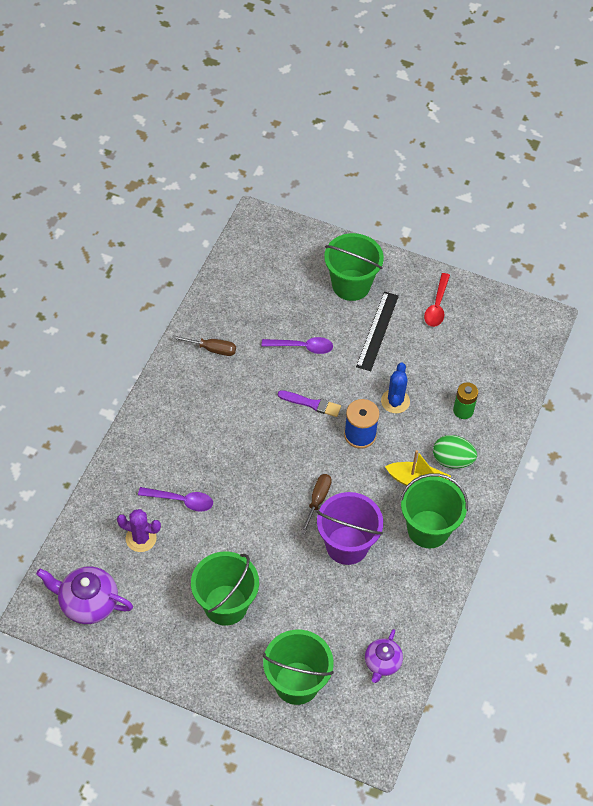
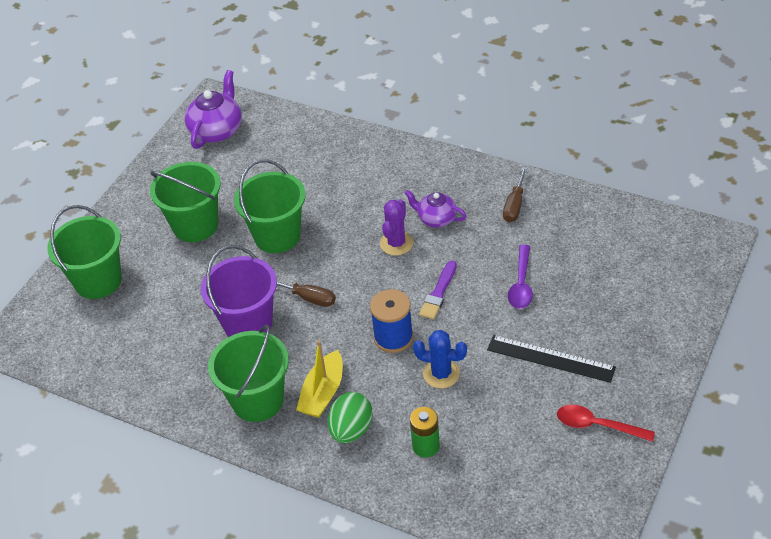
camera: 100 degrees right, 10 degrees down
(141, 538) = (280, 161): purple cactus -> purple cactus (396, 243)
(181, 500) = (320, 188): purple spoon -> none
(351, 285) = (623, 332): green bucket -> green bucket (277, 236)
(382, 663) = (101, 352): purple teapot -> purple teapot (436, 219)

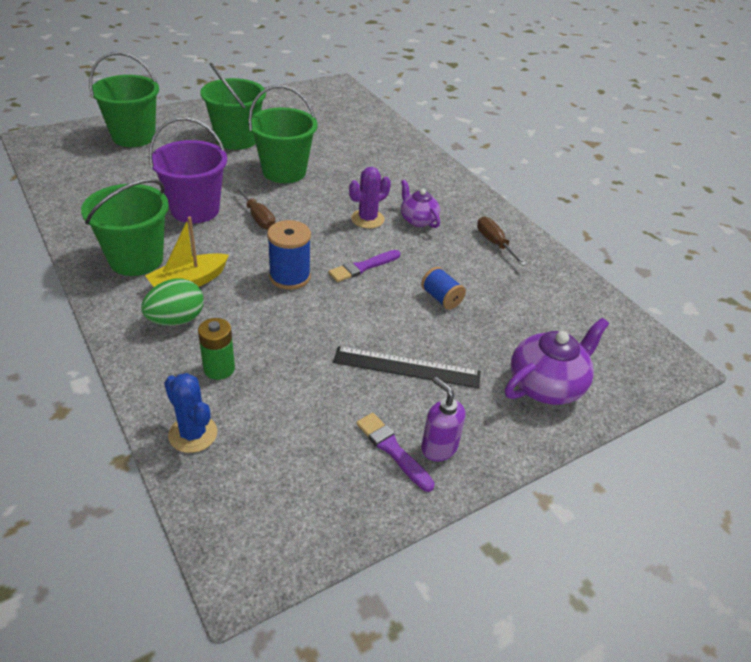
camera: 25 degrees right, 5 degrees down
(217, 130) = (319, 100): purple teapot -> purple teapot (547, 385)
(441, 374) = (297, 323): blue cactus -> blue cactus (193, 434)
(514, 205) = (494, 243): brown screwdriver -> brown screwdriver turned 105 degrees clockwise
(521, 284) = (441, 298): purple spoon -> blue spool
(550, 358) = (406, 367): black ruler -> black ruler turned 45 degrees counterclockwise
(597, 425) = (392, 450): red spoon -> purple brush
(624, 404) = (438, 448): none -> purple soap dispenser

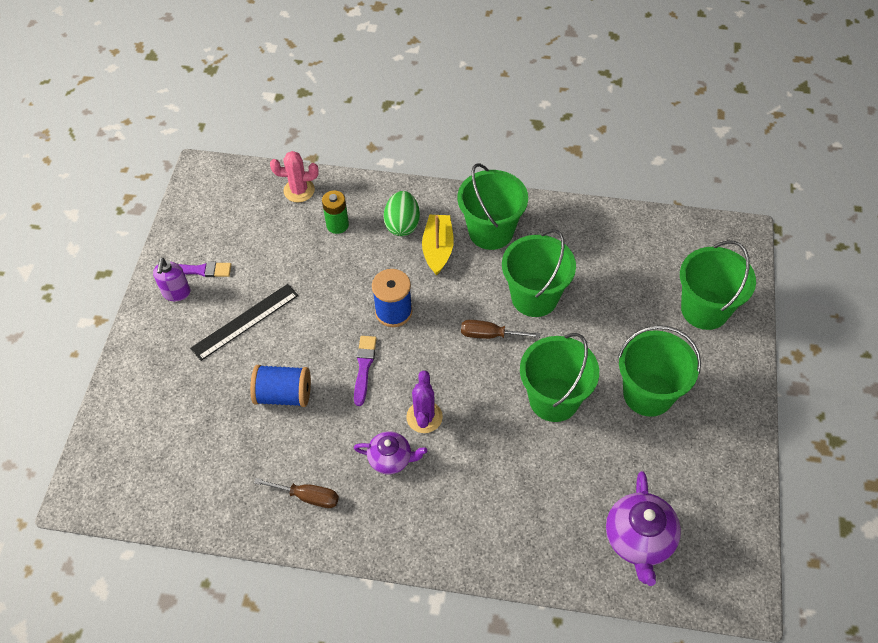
camera: 135 degrees right, 15 degrees up
(193, 434) = (299, 190): blue cactus -> pink cactus
(195, 209) = (534, 297): purple bucket -> green bucket
(438, 448) = (176, 293): purple soap dispenser -> purple soap dispenser turned 90 degrees clockwise
(441, 298) = (284, 395): blue spool -> blue spool, size x1.51
(547, 385) = (152, 391): purple teapot -> purple teapot (639, 539)

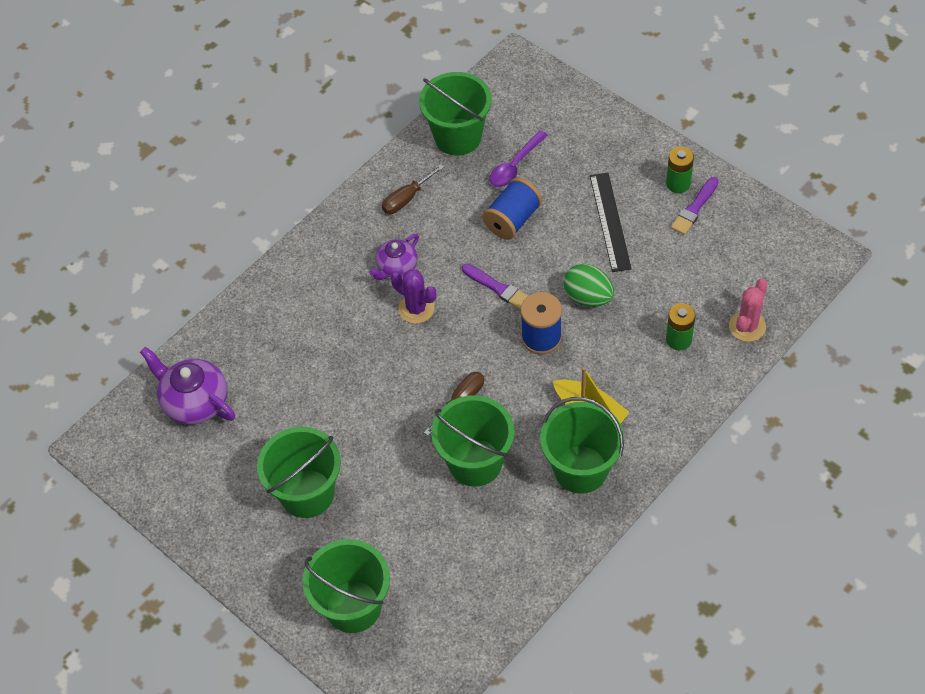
camera: 125 degrees right, 0 degrees up
(176, 293) = (678, 183): purple soap dispenser -> green battery
(218, 425) = (515, 165): none -> purple spoon
(402, 224) = (642, 395): green egg -> green egg (588, 297)
(554, 399) = (359, 415): green bucket -> green bucket (458, 137)

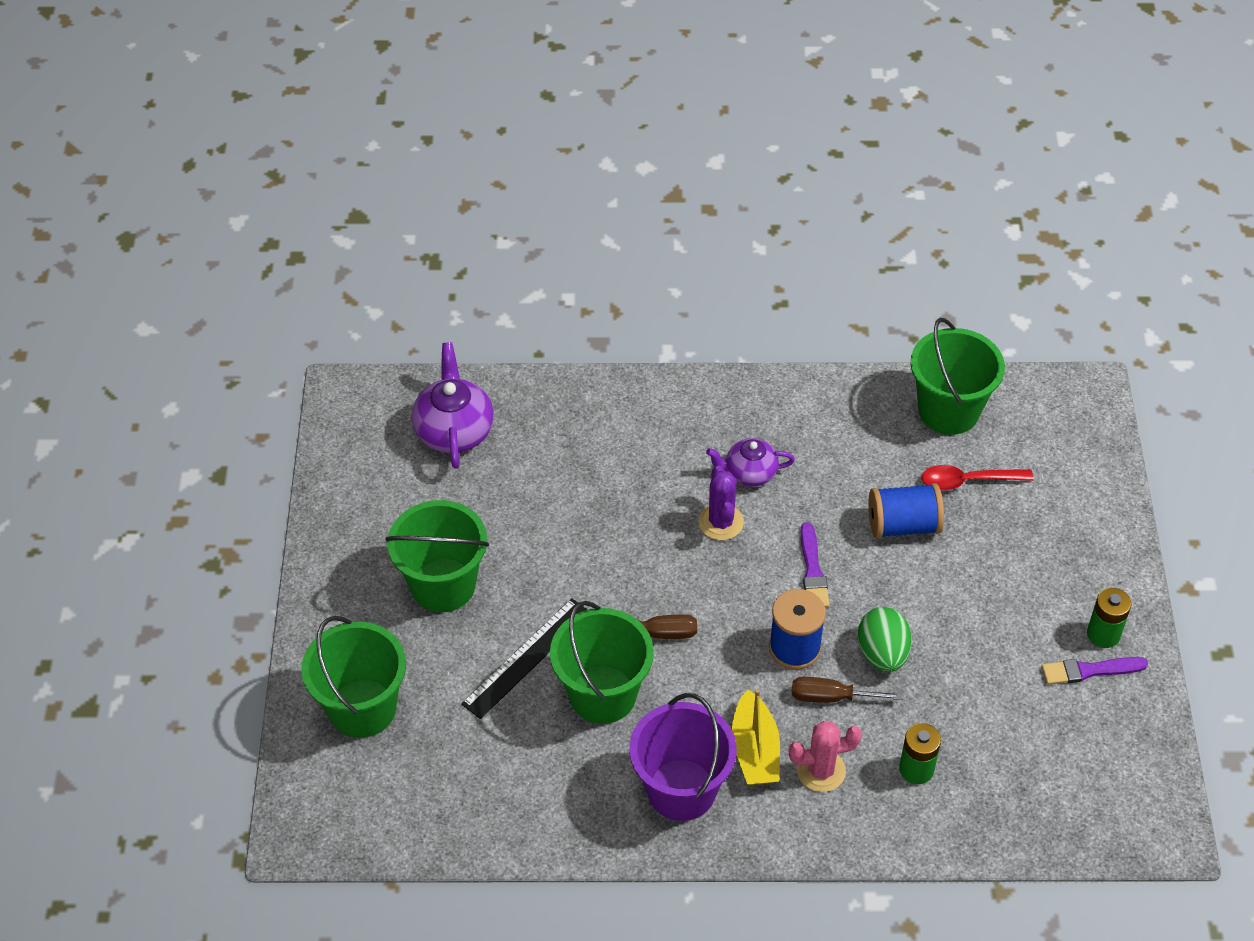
camera: 45 degrees right, 5 degrees down
(406, 199) = (833, 423): brown screwdriver -> brown screwdriver (831, 697)
(515, 165) = (968, 481): purple spoon -> red spoon
(580, 469) = (681, 790): green bucket -> purple bucket
(610, 221) = (991, 608): black ruler -> black ruler (527, 658)
(747, 326) = (997, 821): pink cactus -> pink cactus (821, 770)

